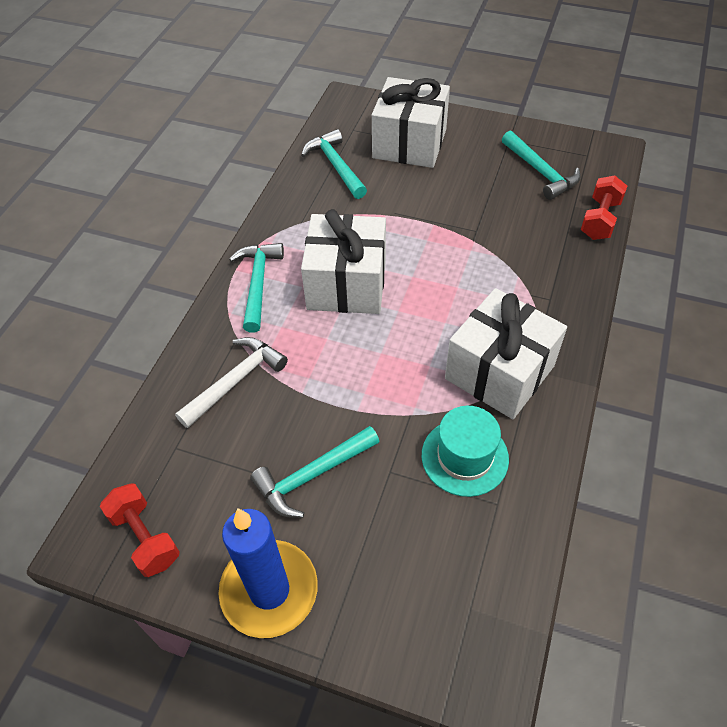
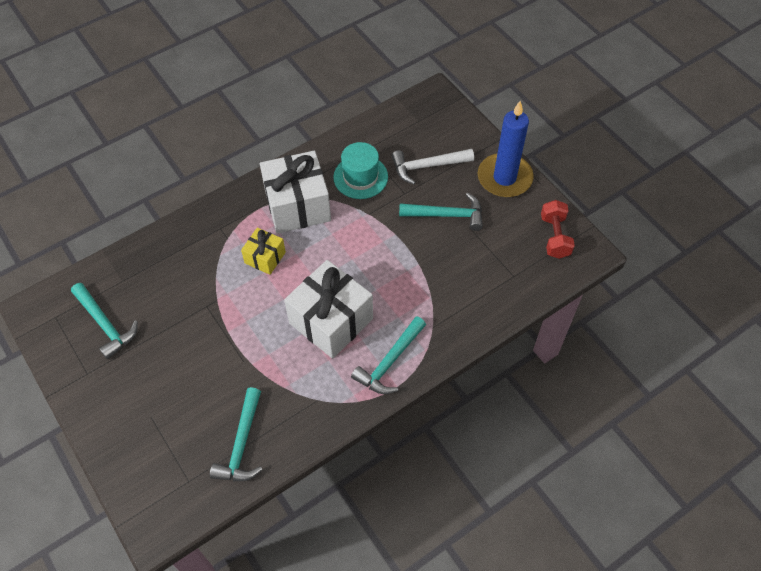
camera: 145 degrees left, 5 degrees up
(236, 381) = (452, 296): white hammer -> white hammer (427, 166)
(409, 144) = (162, 426): white gift -> none
(472, 300) = (265, 257): none -> yellow gift
(541, 172) = (105, 324): turquoise hammer -> turquoise hammer turned 135 degrees clockwise
(600, 220) = (121, 259): red dumbbell -> none

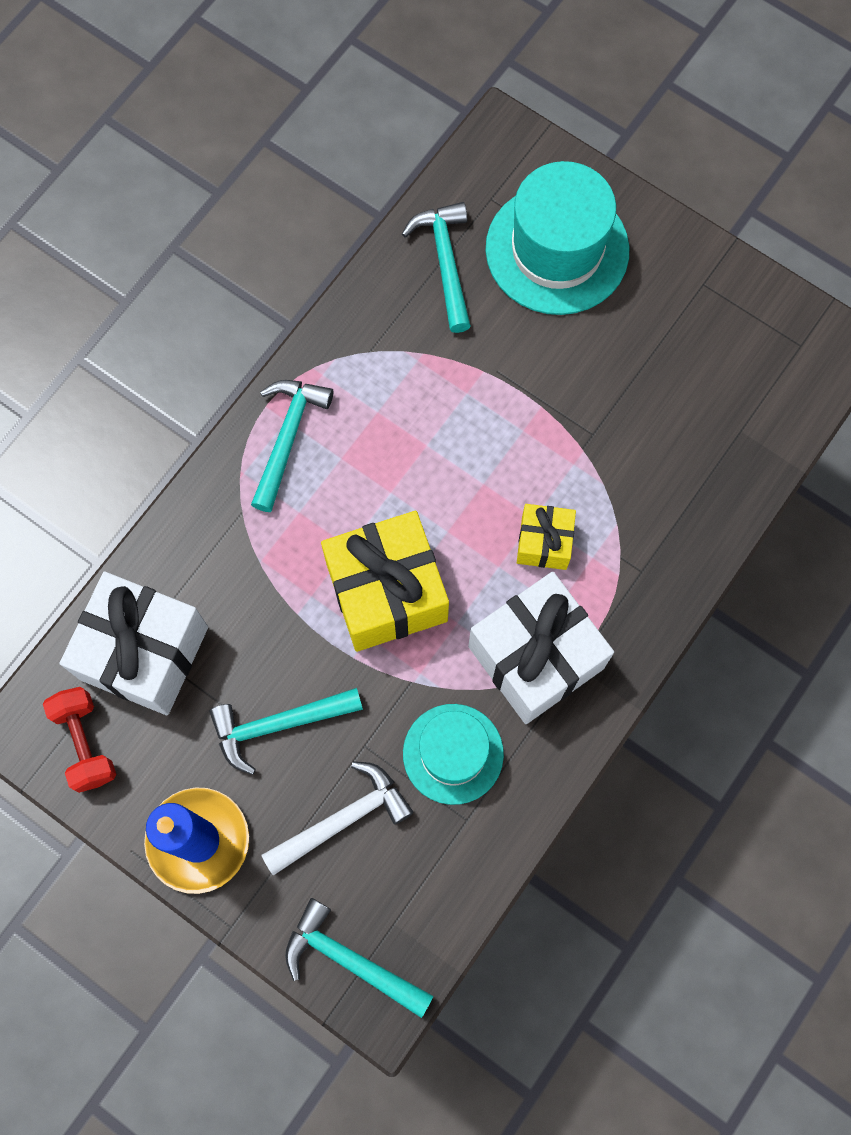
camera: 160 degrees right, 15 degrees up
(105, 324) = (722, 358): turquoise hammer -> turquoise hammer (349, 960)
(164, 428) = (557, 249): none -> turquoise hat
(331, 321) = (397, 472): white gift -> white gift (144, 653)
(364, 259) = (386, 592): none -> yellow gift

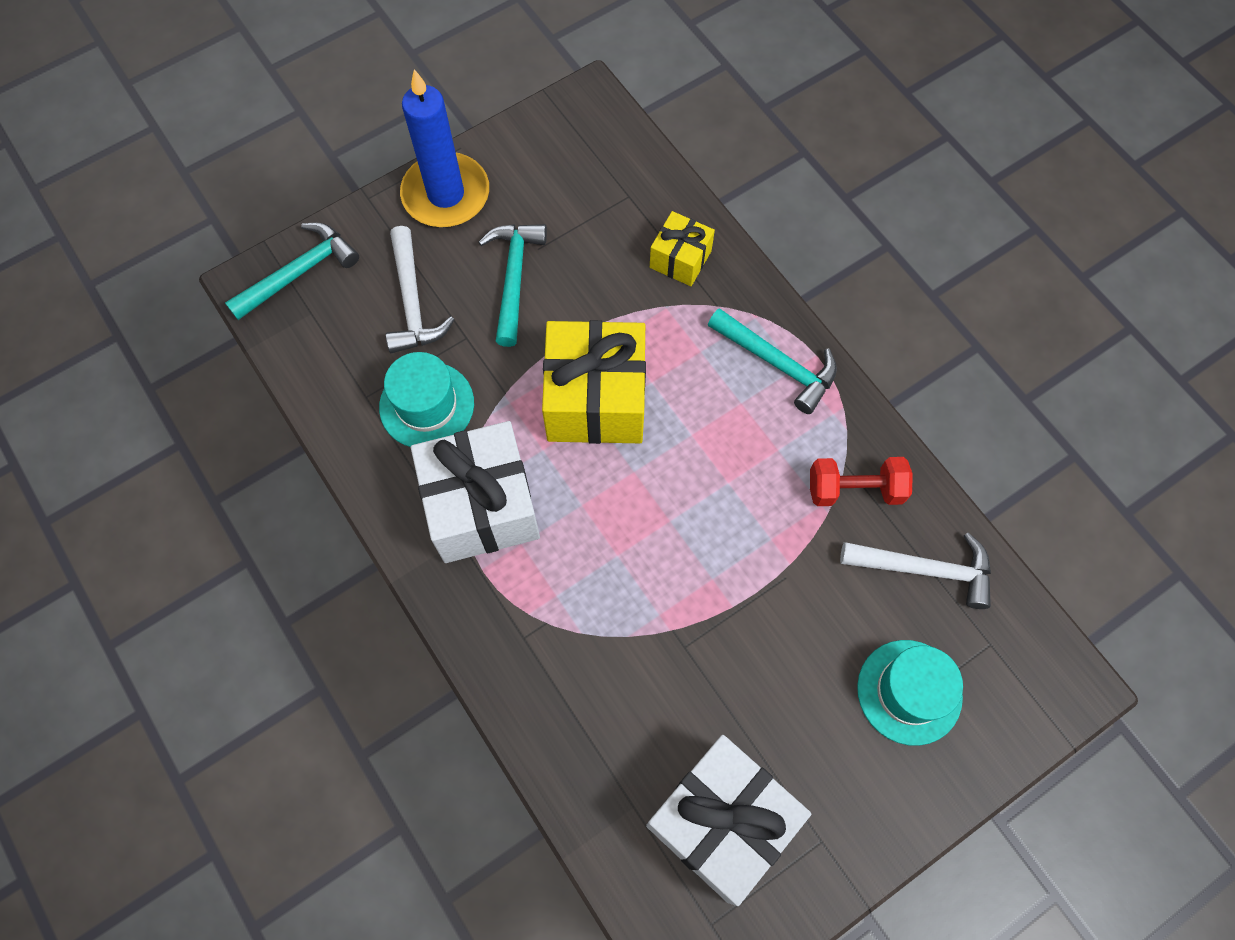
camera: 110 degrees right, 5 degrees down
(85, 743) = (561, 138): red dumbbell -> red dumbbell (855, 489)
(144, 653) = (618, 198): white gift -> white gift (721, 821)
(445, 262) = (925, 569): turquoise hammer -> white hammer
(544, 543) = (588, 555): yellow gift -> yellow gift (680, 259)
(557, 249) = (909, 692): turquoise hat -> turquoise hat, size x0.63

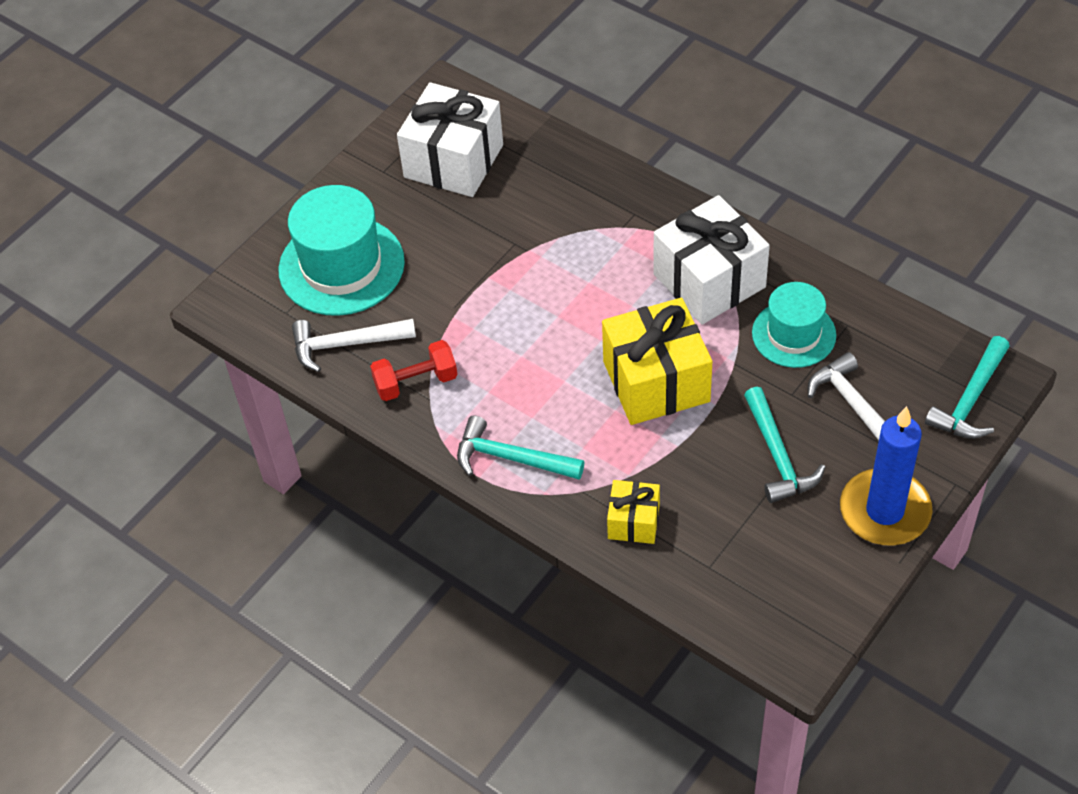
camera: 165 degrees right, 15 degrees down
(909, 692) = (341, 266): turquoise hat -> turquoise hat, size x1.58

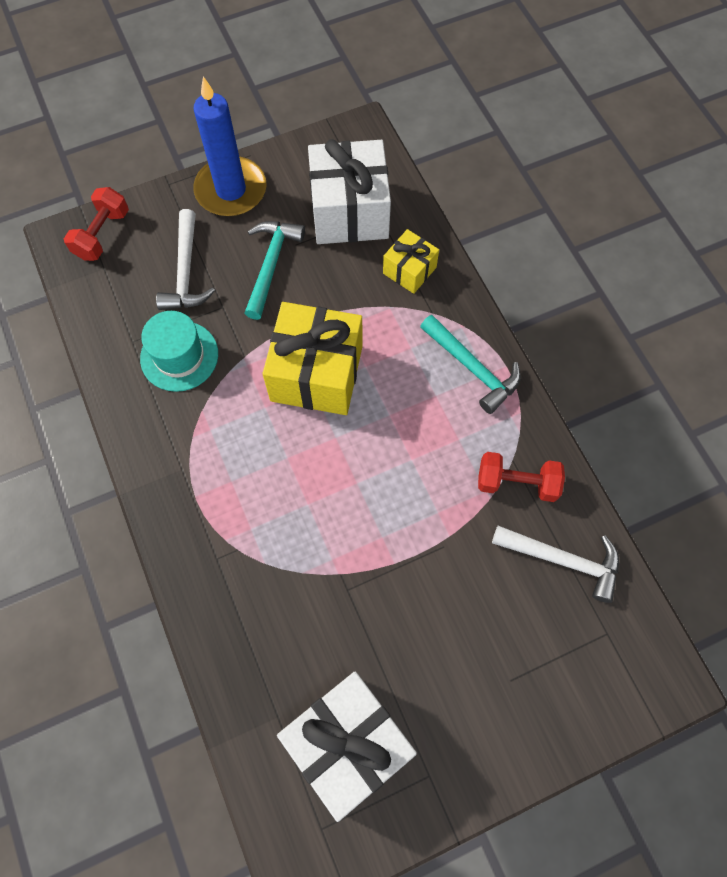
camera: 155 degrees left, 15 degrees up
(341, 266) = (529, 662): turquoise hat -> none
(709, 281) = (206, 445): white gift -> white gift (349, 211)
(970, 400) = (102, 234): turquoise hammer -> red dumbbell

